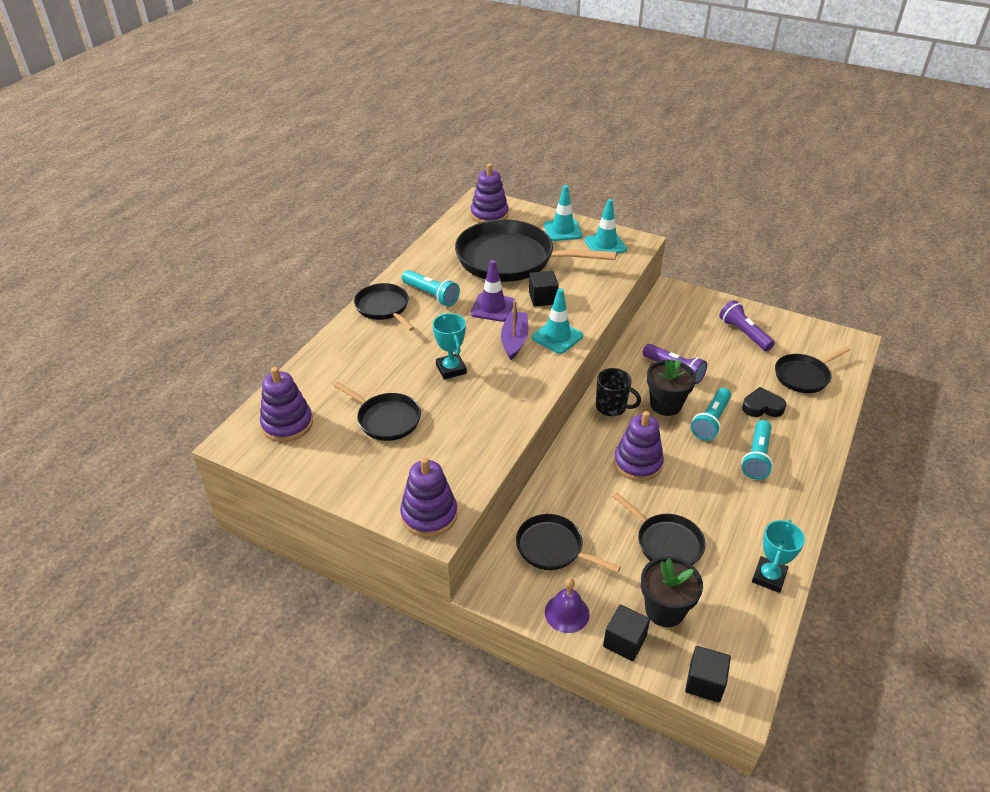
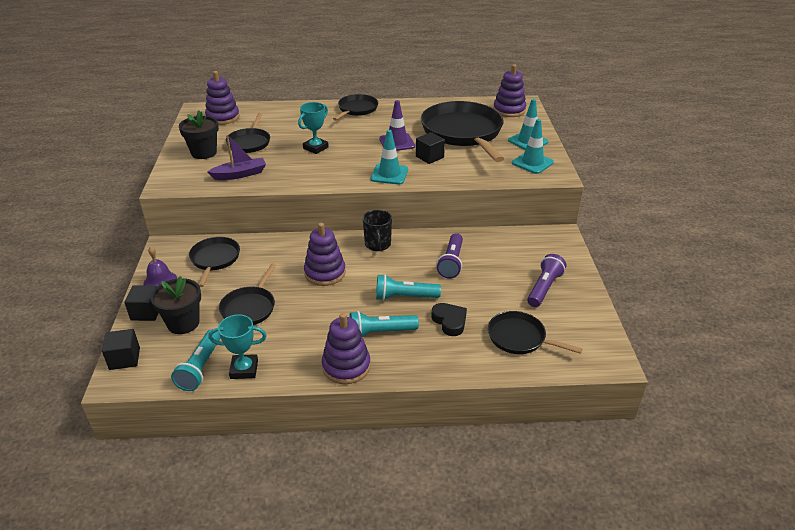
camera: 60 degrees right, 5 degrees down
(429, 515) = (175, 180): purple stacking toy -> purple stacking toy (346, 366)
(431, 295) = (387, 119): turquoise flashlight -> turquoise flashlight (200, 368)
(514, 340) = (368, 160): purple boat -> purple boat (240, 174)
(665, 405) = (404, 269): black flower pot -> black flower pot (204, 153)

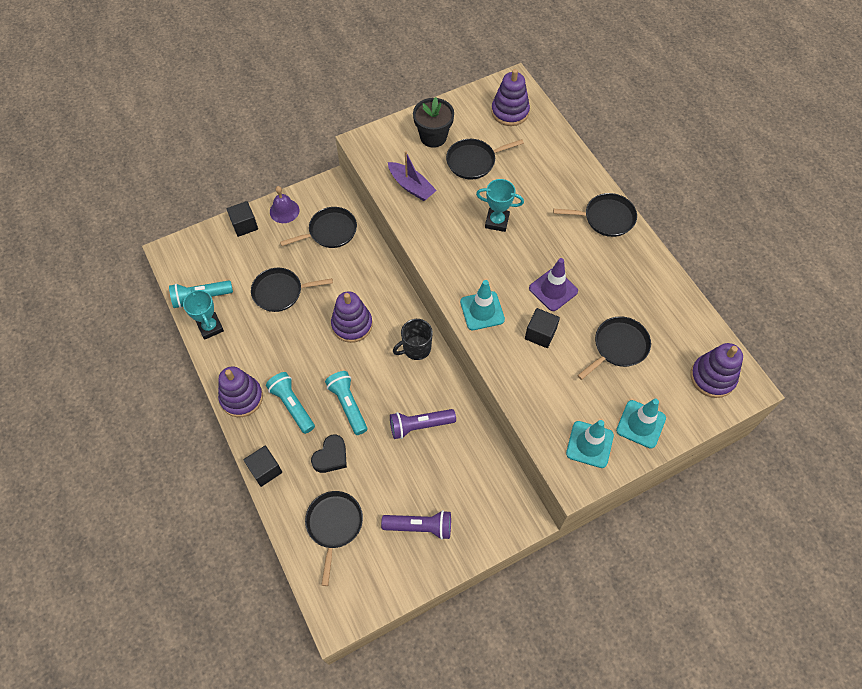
camera: 65 degrees right, 25 degrees up
(124, 358) = (191, 243): black cube -> black cube (265, 470)
(183, 323) = (243, 257): black flower pot -> none
(463, 132) = (618, 346): black pan -> black pan, size x0.52

